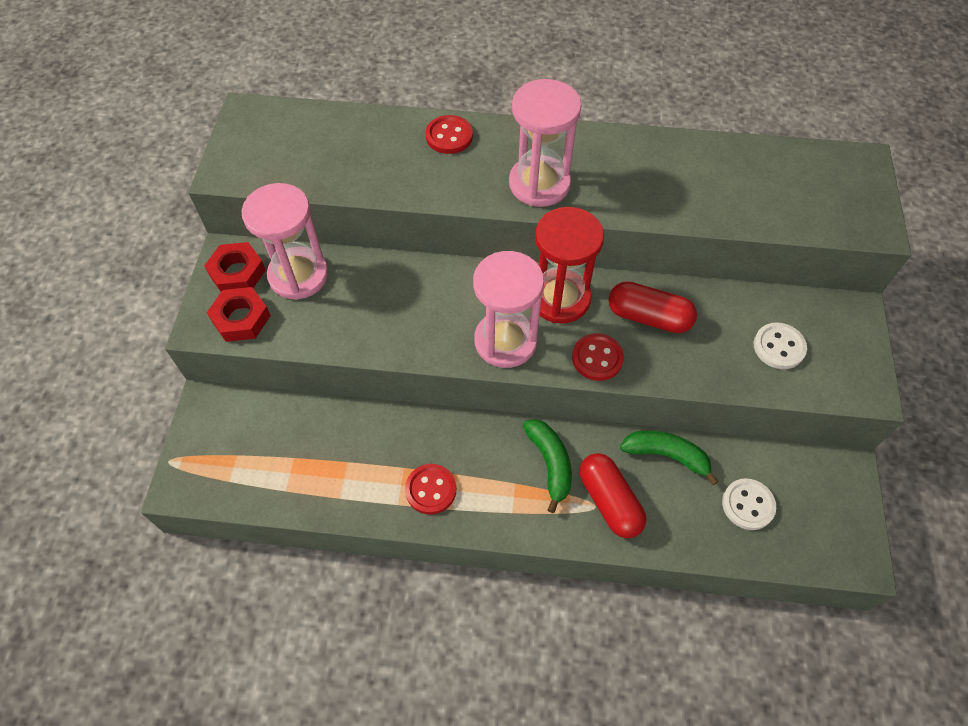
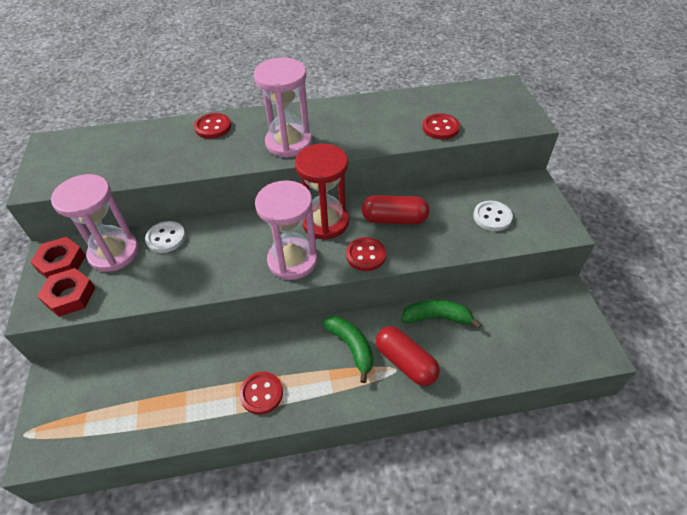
camera: 15 degrees left, 10 degrees down
(747, 208) = (440, 128): none -> red button
(748, 505) = (508, 336): white button -> white button (166, 238)

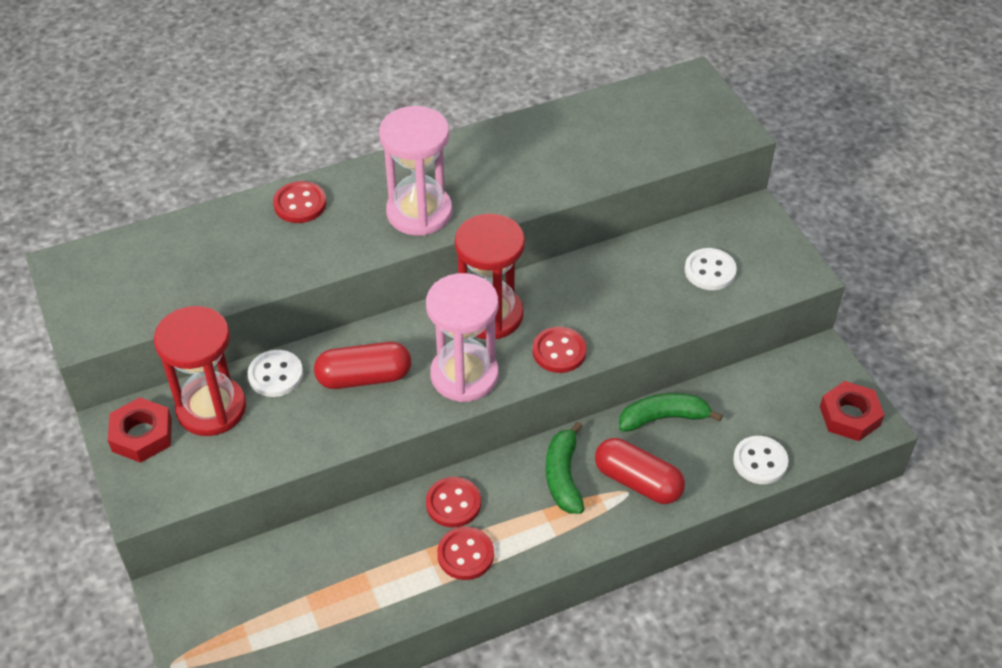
camera: 15 degrees left, 0 degrees up
(70, 296) = (179, 476): red nut -> red nut (850, 416)
(114, 253) = (211, 408): pink hourglass -> red hourglass
(351, 347) = (563, 476): green banana -> green banana turned 135 degrees counterclockwise
(394, 219) = (582, 295): red capsule -> red capsule (364, 377)
(440, 128) = (620, 158): red button -> red button (453, 503)
(504, 365) = (760, 461): none -> white button

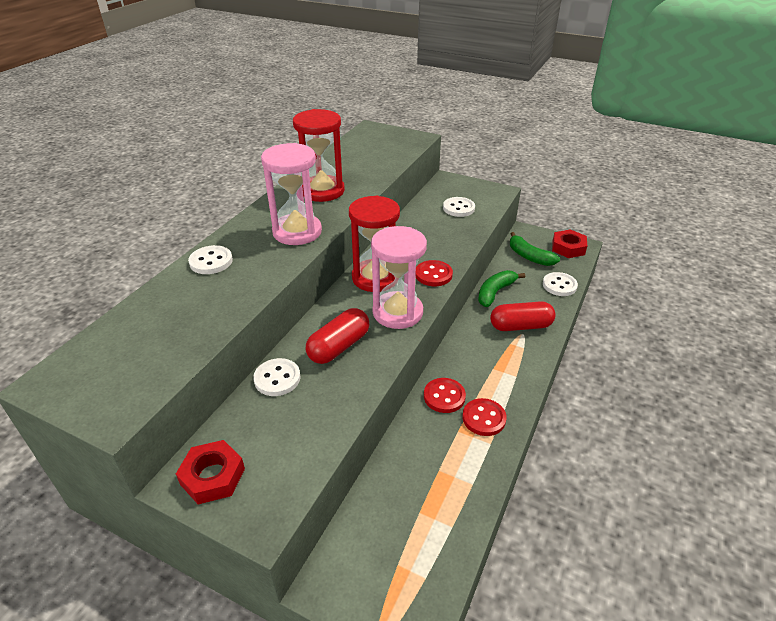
camera: 40 degrees left, 10 degrees down
(211, 408) = (251, 425): red hourglass -> red hourglass (322, 191)
(300, 204) = (211, 261): red button -> white button
(563, 476) = (483, 346): green banana -> green banana (529, 256)

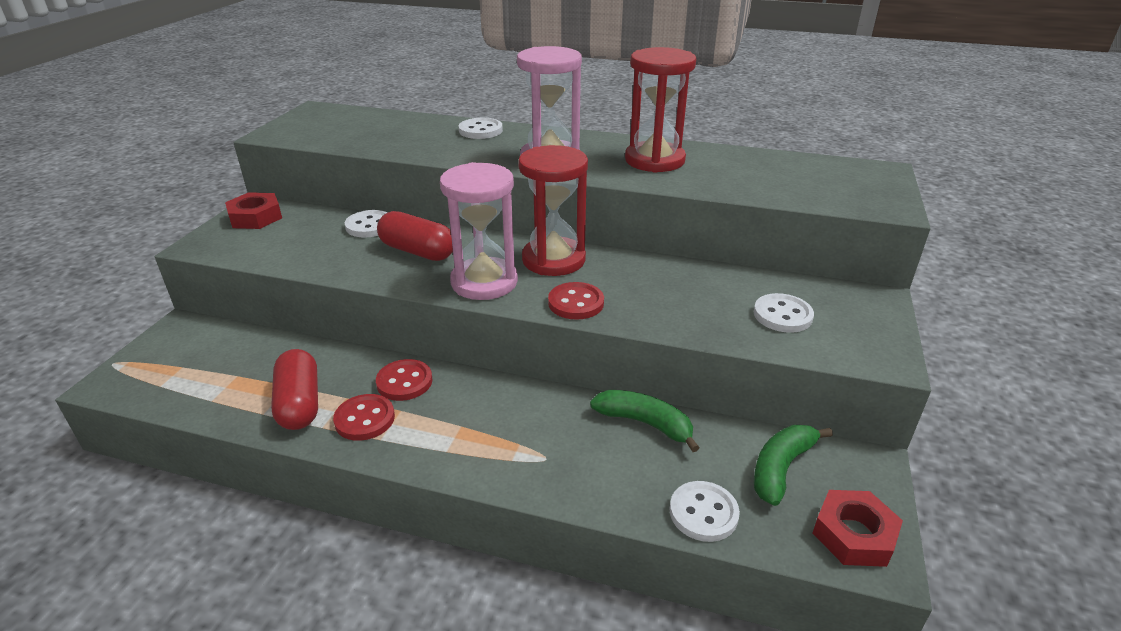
camera: 80 degrees right, 5 degrees down
(520, 326) = (564, 455): red capsule -> red capsule (300, 403)

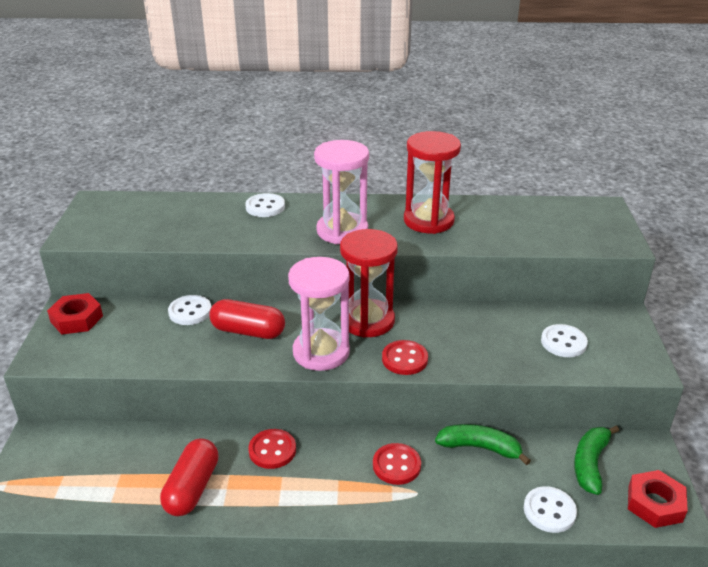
camera: 15 degrees left, 0 degrees up
(300, 403) = (192, 488): red capsule -> red capsule turned 45 degrees clockwise
(364, 419) = (256, 490): red button -> red button (396, 465)

